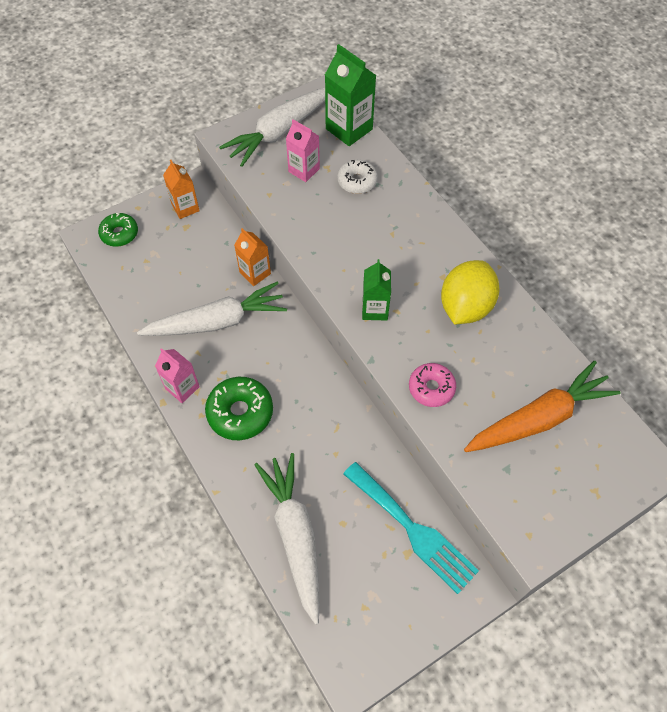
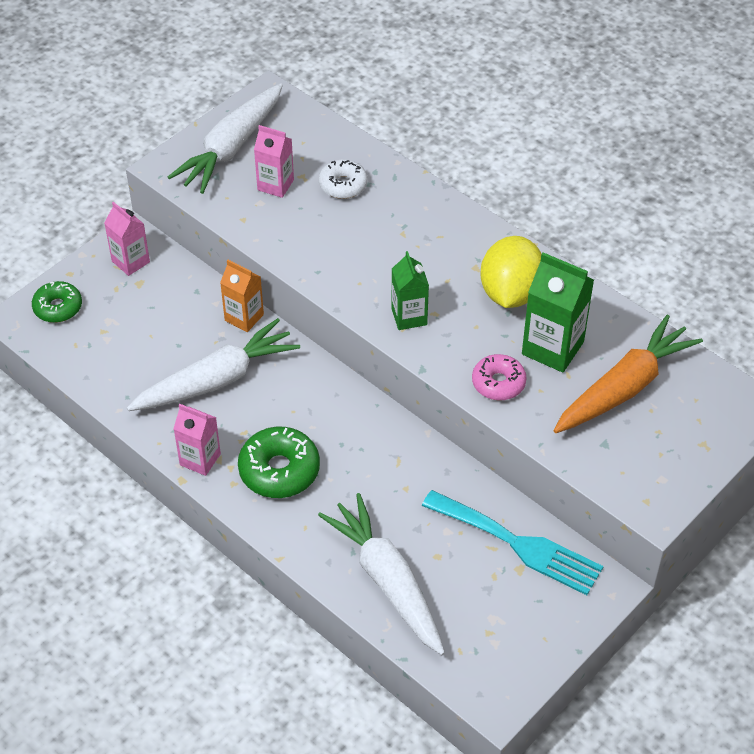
camera: 15 degrees left, 10 degrees down
(185, 207) = (130, 261): orange carton -> pink carton
(349, 129) = (314, 129): green carton -> green carton (552, 348)

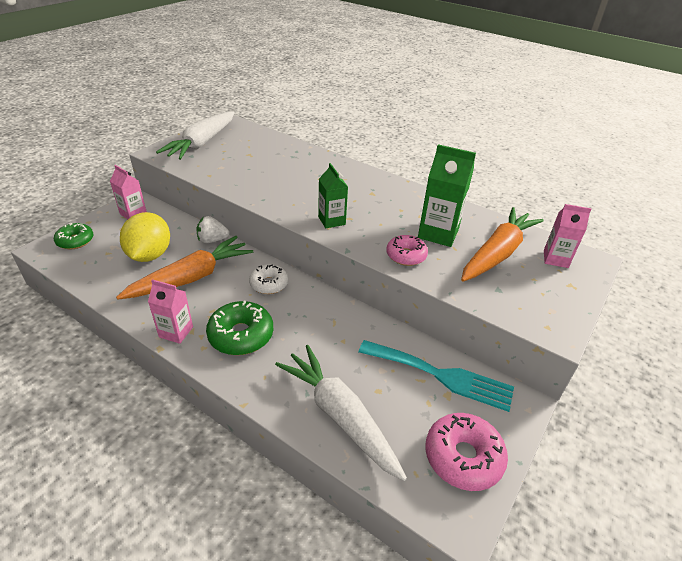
camera: 10 degrees left, 10 degrees down
(217, 380) = (191, 277): white carrot -> orange carrot
(244, 317) = (212, 240): orange carton -> white strawberry
(275, 185) = (231, 158): pink carton -> pink carton (555, 259)
(343, 185) = (276, 157): white donut -> white donut (269, 284)
(510, 293) = (399, 205): yellow lemon -> yellow lemon (150, 255)
(516, 639) = (463, 457): none -> pink donut

